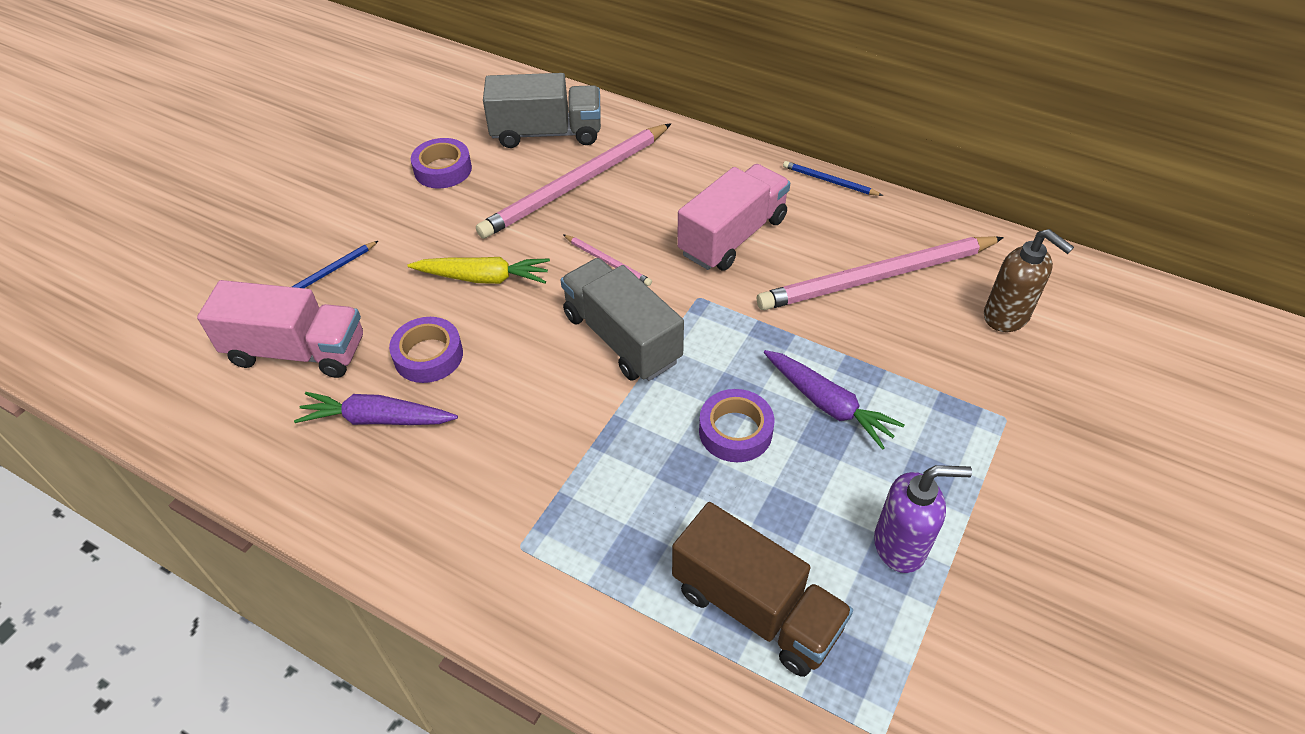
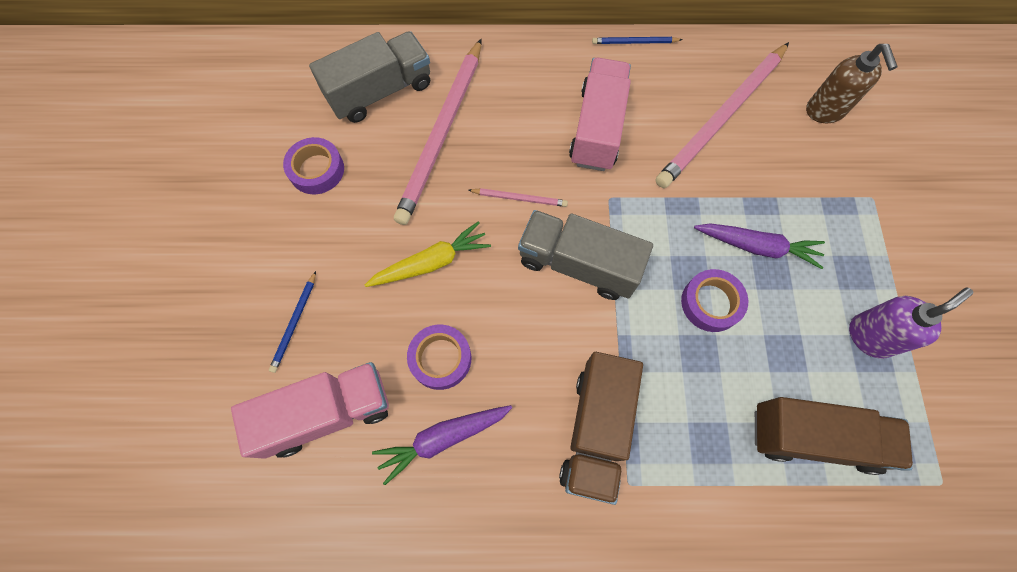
camera: 30 degrees left, 20 degrees up
(525, 483) = (596, 430): none -> brown truck
(1006, 316) = (825, 111): brown soap dispenser -> brown soap dispenser turned 60 degrees clockwise

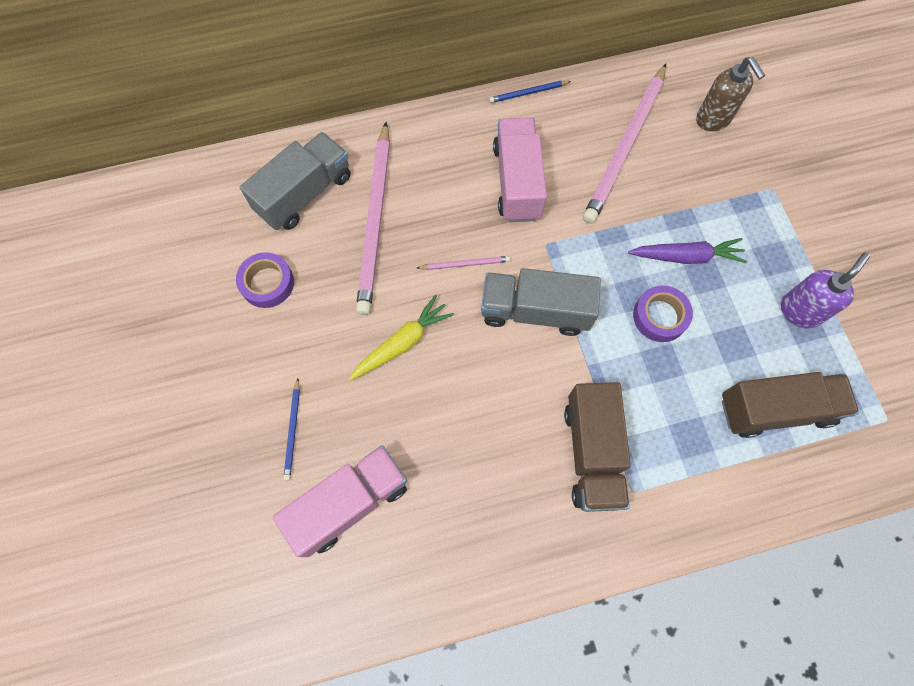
camera: 15 degrees left, 0 degrees up
(440, 358) = (437, 427): purple tape -> none
(443, 438) = (461, 497): purple carrot -> none

